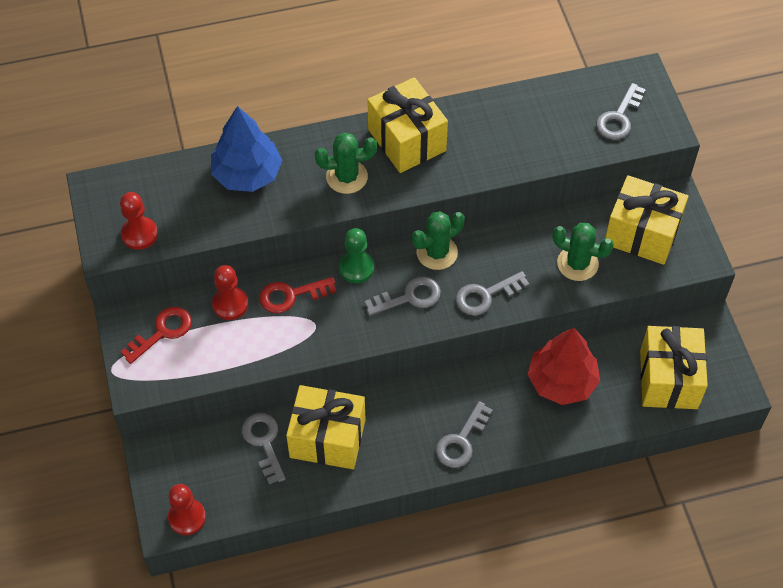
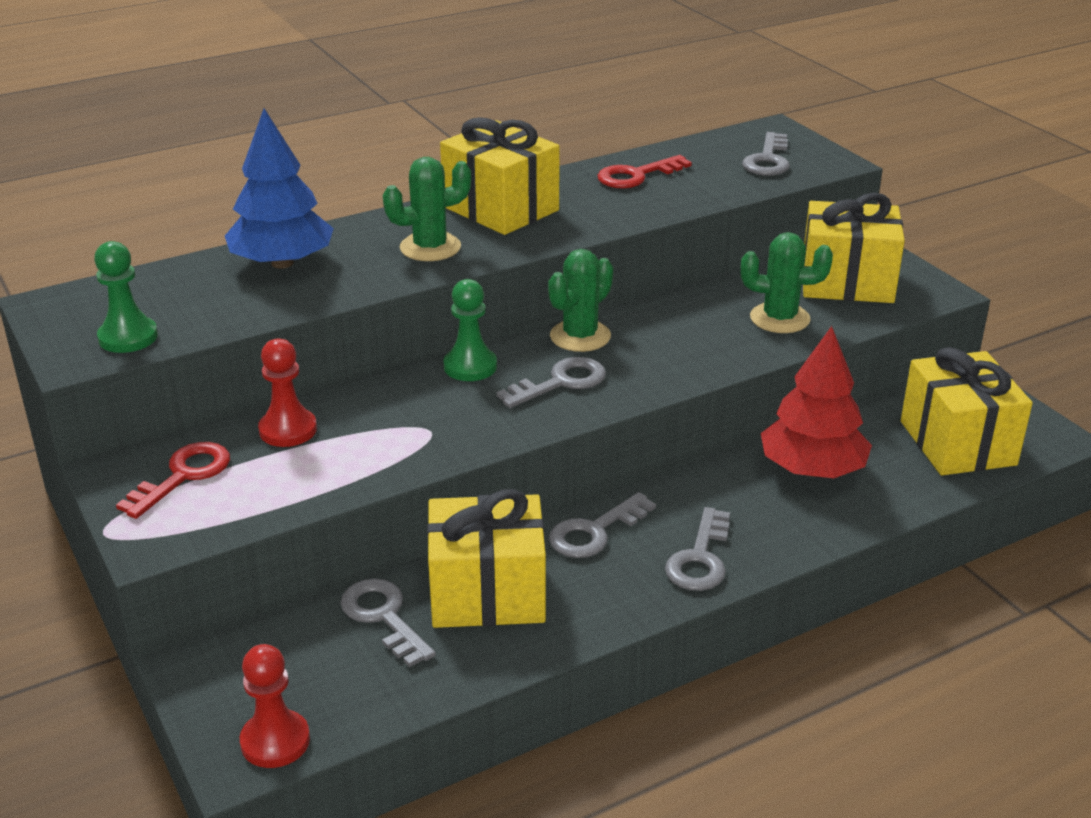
camera: 15 degrees left, 25 degrees down
(139, 234) = (128, 337): red pawn -> green pawn
(291, 295) = (381, 407): red key -> red key (636, 176)
(485, 295) = (670, 365): grey key -> grey key (594, 532)

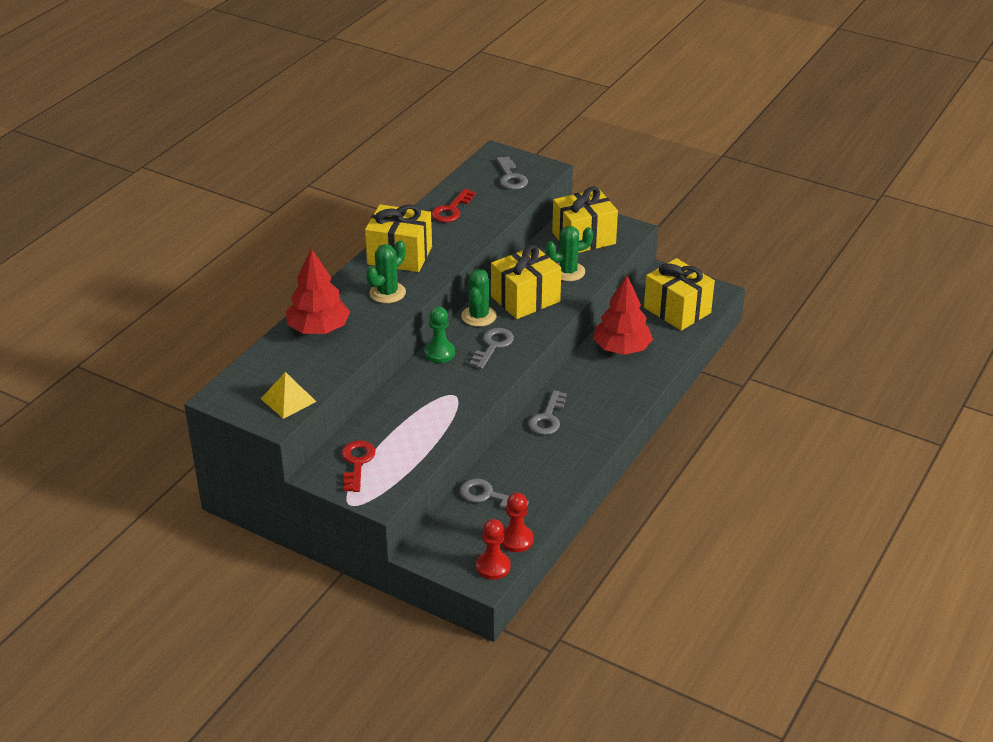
camera: 30 degrees left, 5 degrees up
(128, 337) = (288, 400): green pawn -> yellow pyramid
(282, 263) = (318, 329): blue tree -> red tree
(288, 430) = (383, 420): red pawn -> red pawn (516, 540)
(487, 593) = (524, 466): yellow gift -> yellow gift (525, 299)
(700, 558) = (606, 413): grey key -> none

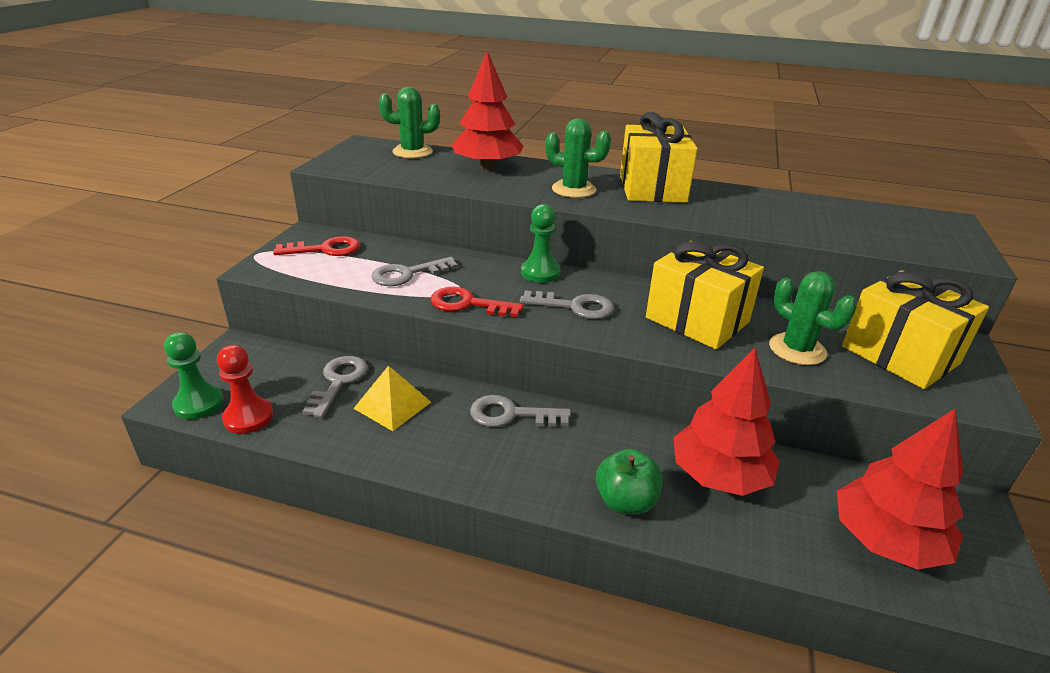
camera: 75 degrees right, 5 degrees down
(288, 400) = (362, 166): yellow pyramid -> yellow pyramid (392, 405)
(451, 210) = (778, 206): red key -> red key (468, 304)
(479, 316) = (632, 290): green cactus -> green cactus (412, 152)
(493, 566) = (199, 404): red pawn -> green pawn
(511, 177) = (907, 234): grey key -> grey key (407, 274)
(633, 387) = (625, 502): none -> green apple
(677, 310) = (886, 541): yellow gift -> red tree

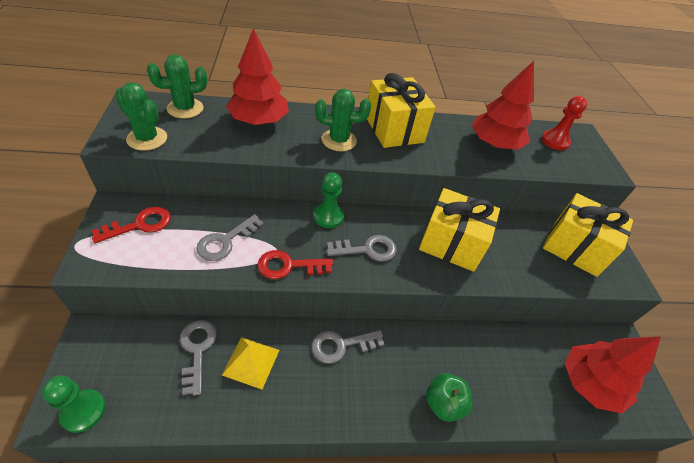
camera: 25 degrees left, 15 degrees up
(248, 417) = (136, 412): red pawn -> red pawn (555, 141)
(719, 475) = (489, 360): red tree -> red tree (494, 144)
(797, 349) = (519, 258): green cactus -> green cactus (147, 139)

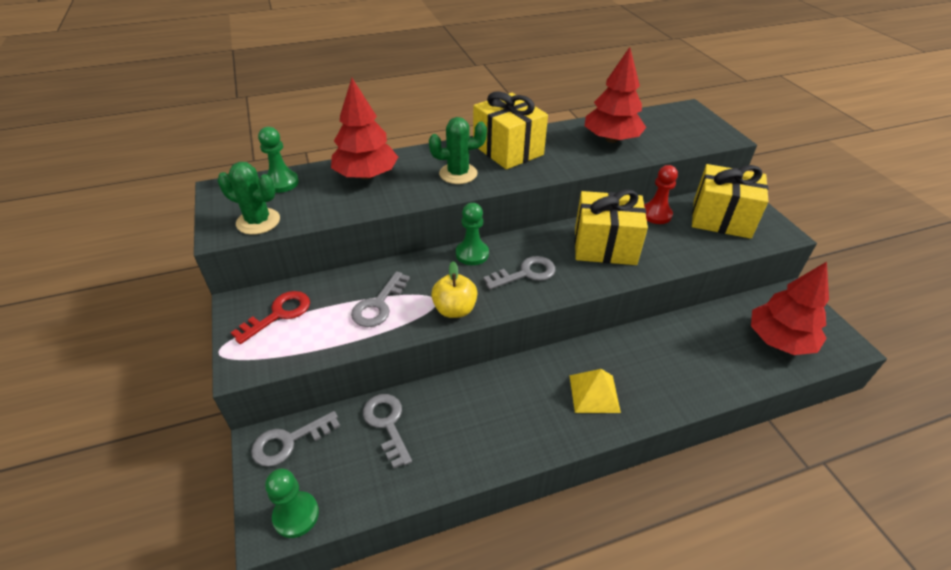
camera: 10 degrees left, 5 degrees down
(185, 108) = (281, 183): green cactus -> green pawn
(251, 362) = (448, 418): yellow pyramid -> yellow pyramid (594, 393)
(288, 266) = (454, 309): red key -> yellow apple
(341, 345) = (532, 377): grey key -> grey key (289, 441)
(443, 403) = (653, 398): green apple -> none
(555, 141) = (667, 123): red pawn -> red pawn (656, 214)

